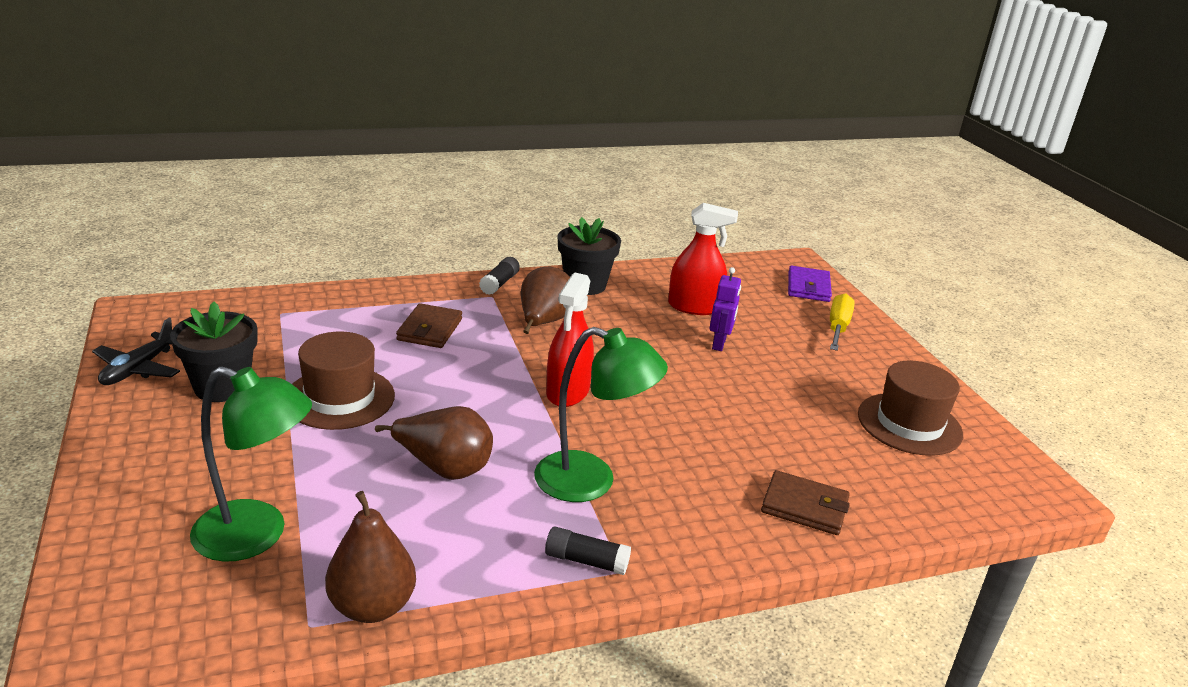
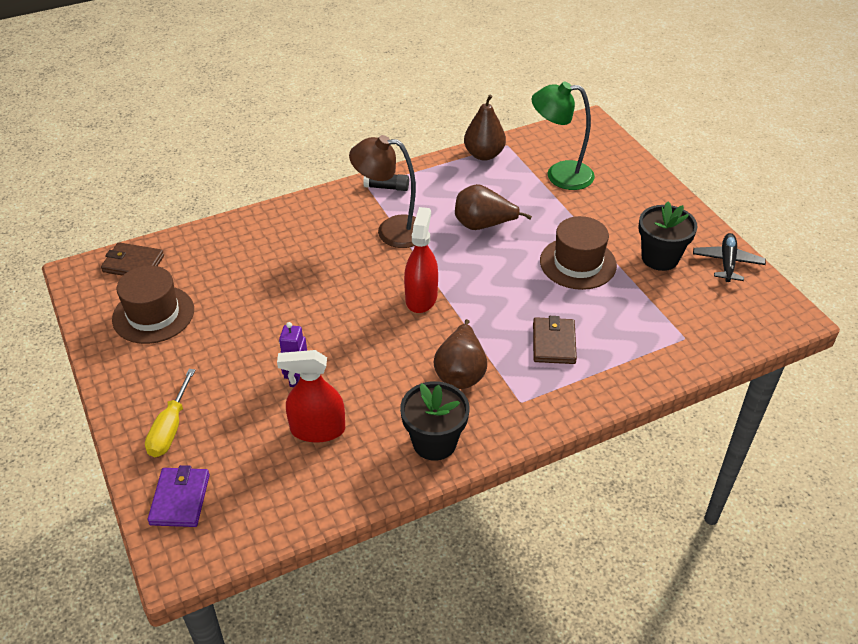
camera: 175 degrees right, 15 degrees up
(499, 283) = (521, 424): black glue stick -> none
(591, 481) = (391, 231): green lamp -> brown lamp
(804, 507) = (257, 235): brown wallet -> brown wallet (133, 264)

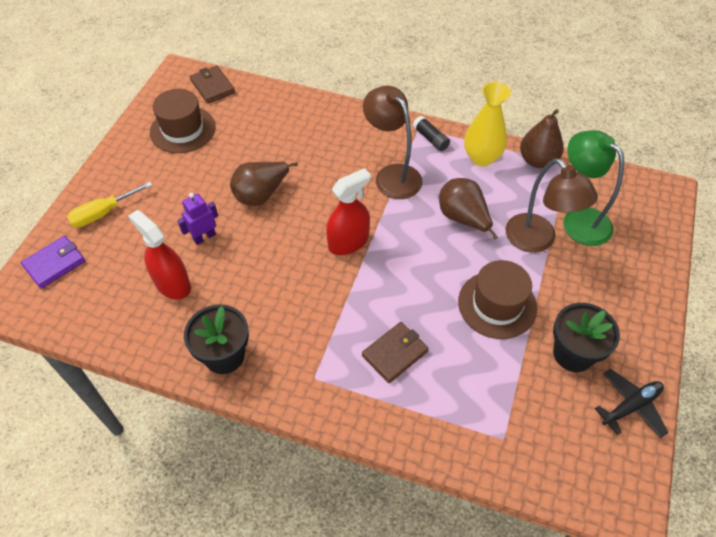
camera: 45 degrees right, 10 degrees up
(442, 177) = (481, 158): none -> yellow vase
(460, 373) = (303, 320): brown pear -> brown pear (261, 194)
(551, 206) = (537, 241): none -> brown lamp

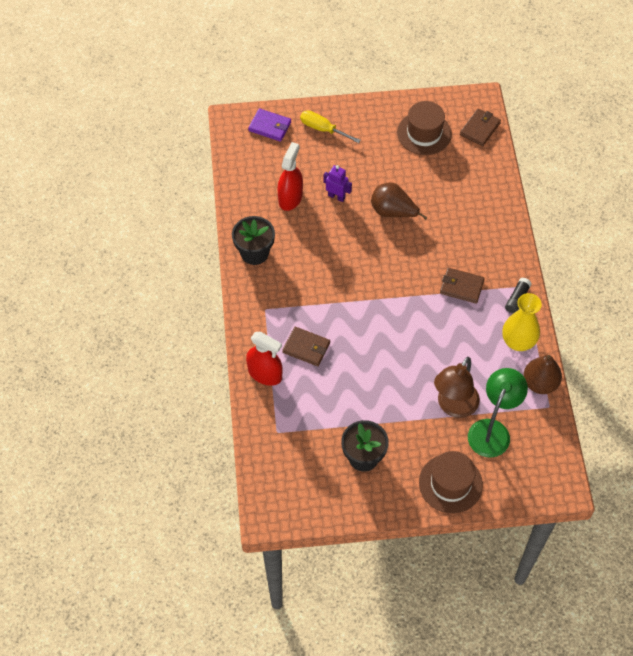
camera: 65 degrees right, 5 degrees up
(348, 242) = (381, 284): red spray bottle -> red spray bottle (265, 374)
(392, 175) = (461, 287): brown lamp -> brown wallet
(463, 218) = (446, 349): brown pear -> none
(497, 304) = (379, 397): brown hat -> brown hat (450, 483)
(631, 406) = (339, 504): black plane -> none

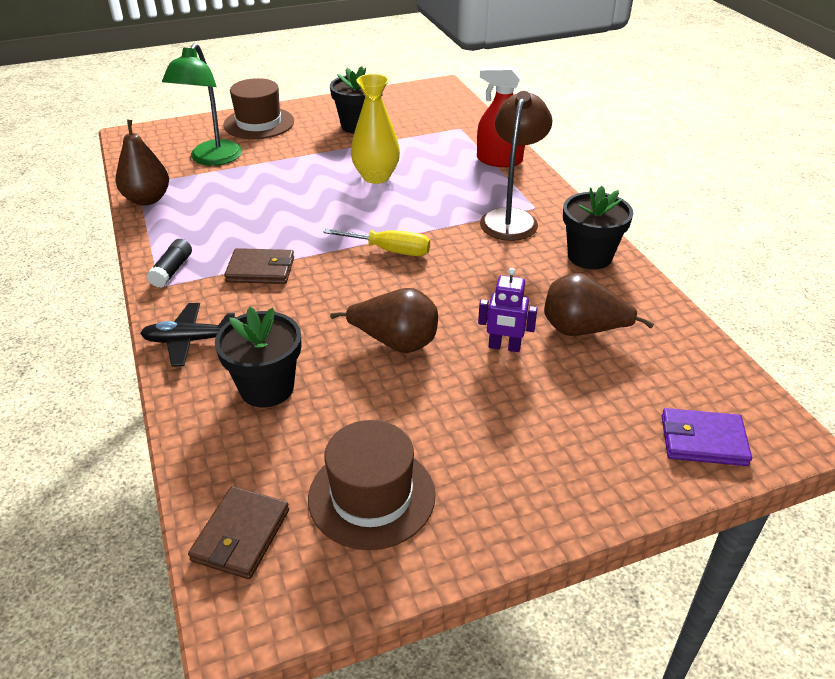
camera: 165 degrees right, 20 degrees down
(290, 198) = (582, 331): red spray bottle -> brown pear
(306, 348) = (461, 185): brown wallet -> none
(323, 129) = (594, 458): yellow screwdriver -> yellow screwdriver (390, 251)
(453, 406) = (261, 168): brown lamp -> brown lamp (511, 218)
(464, 197) = (267, 388): none -> black flower pot
(504, 238) = (190, 340): none -> black plane
(518, 342) = (174, 229): yellow vase -> yellow vase (376, 177)

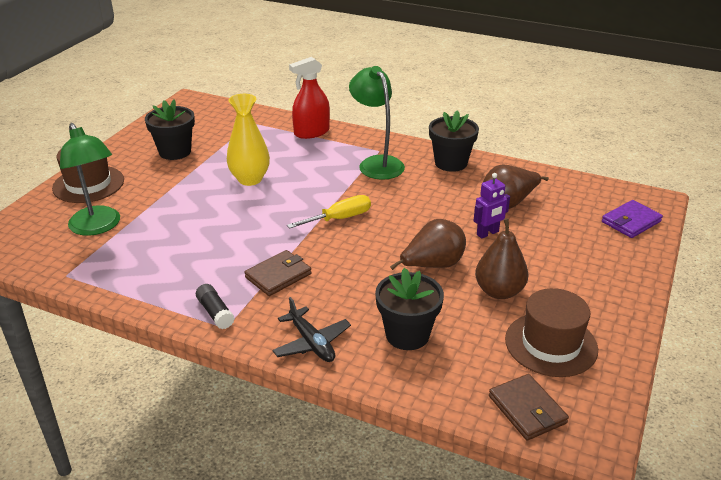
camera: 45 degrees left, 5 degrees down
(147, 199) = (98, 281): brown pear -> brown pear (499, 291)
(190, 340) = (311, 343): black plane -> black plane turned 75 degrees counterclockwise
(511, 218) = (376, 163): brown lamp -> green lamp

